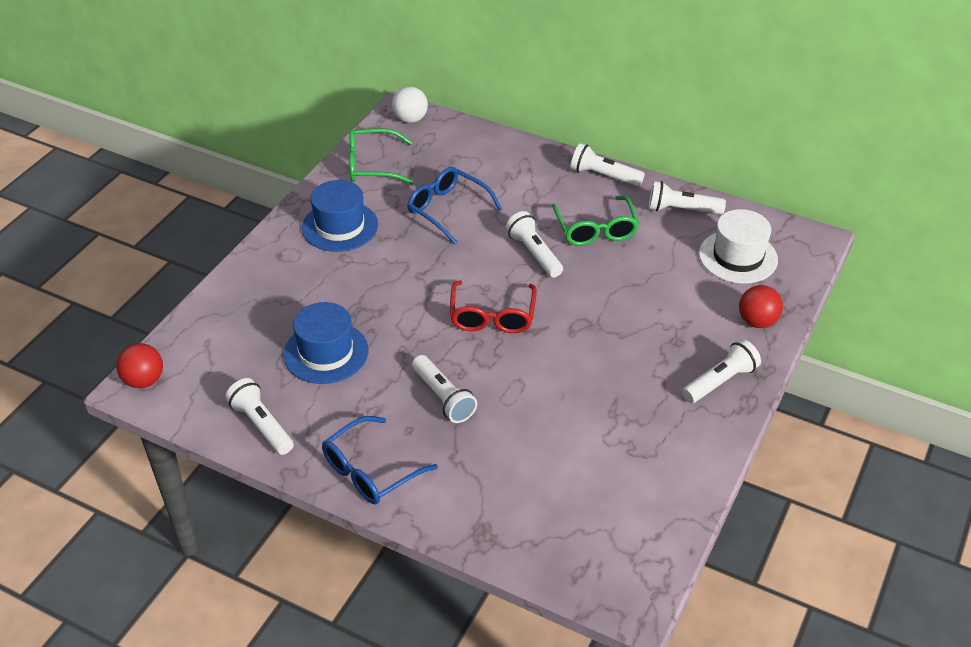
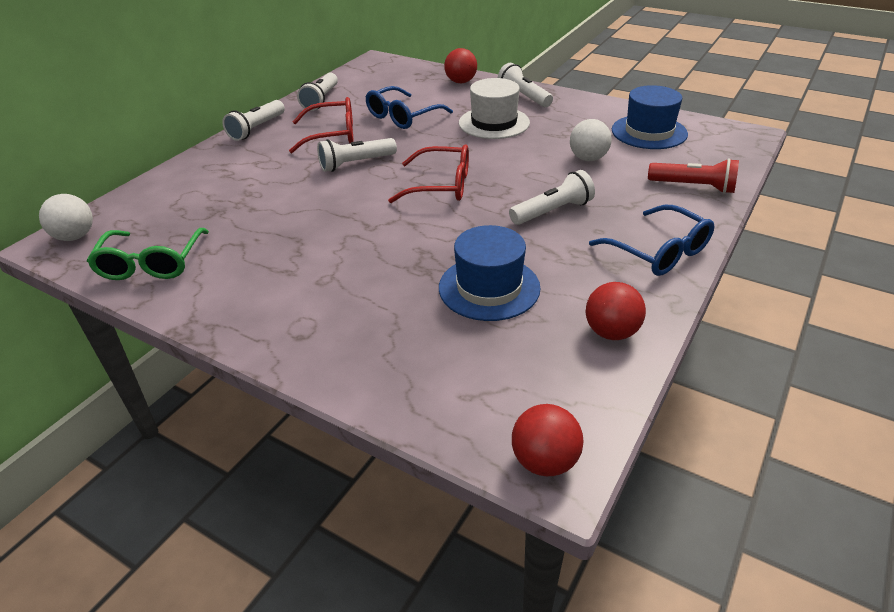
camera: 85 degrees left, 5 degrees down
(262, 425) = (611, 332): white flashlight -> red ball
(340, 226) = (262, 286): blue hat -> blue hat (649, 132)
(447, 209) = (266, 210): blue glasses -> blue glasses (402, 117)
(494, 519) = (694, 187): none -> red flashlight
(555, 433) = (588, 158): none -> white ball
(595, 230) = (332, 135): green glasses -> red glasses
(738, 257) = (387, 84): white hat -> white hat (494, 123)

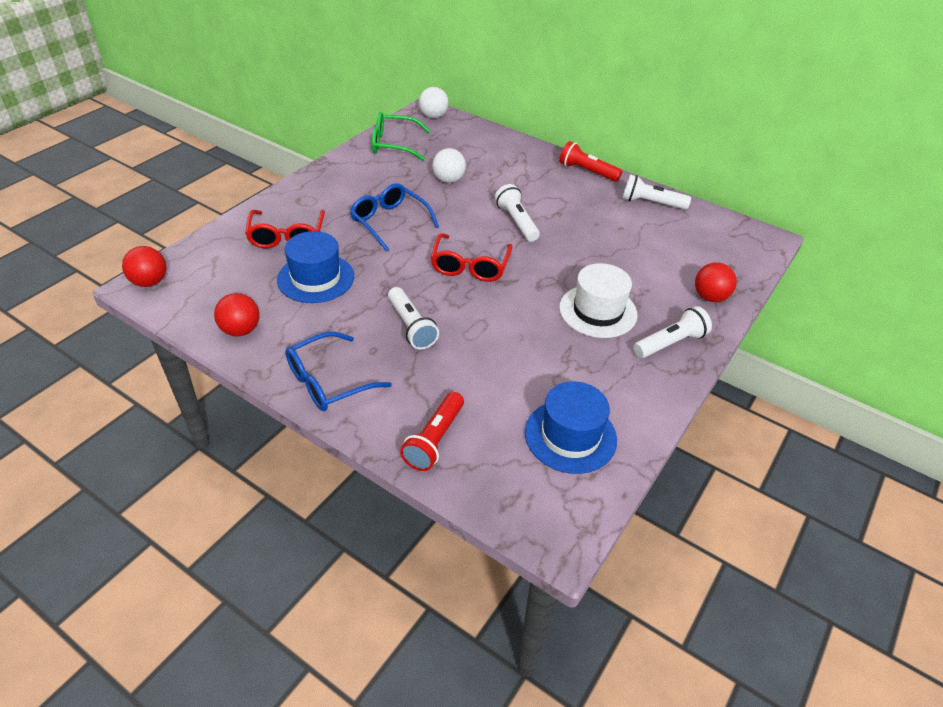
camera: 90 degrees right, 5 degrees up
(256, 129) = (587, 171): white flashlight -> red flashlight
(332, 135) = (573, 210): red glasses -> red glasses (287, 236)
(402, 117) = (612, 251): blue glasses -> blue glasses (389, 222)
(588, 158) = (509, 369): white ball -> white ball (448, 180)

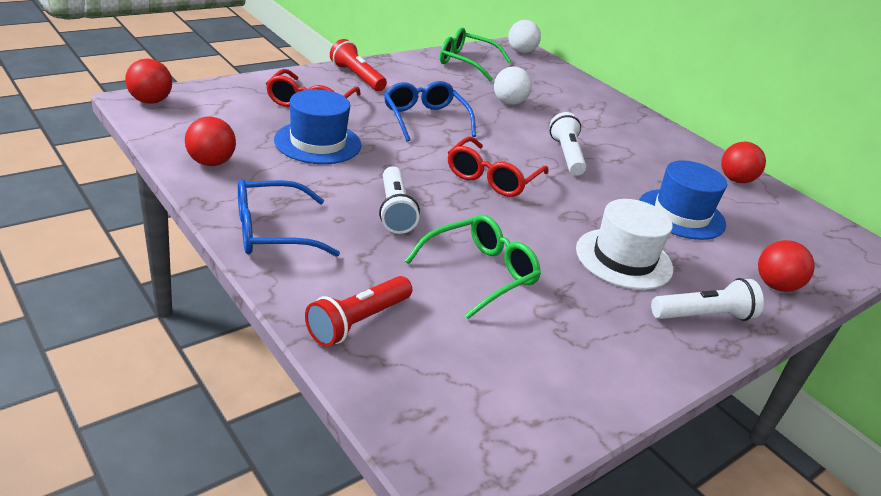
camera: 15 degrees right, 10 degrees down
(501, 363) = (480, 273): none -> green glasses
(570, 436) = (528, 371): blue hat -> blue hat (681, 214)
(587, 171) = (670, 134): red flashlight -> red flashlight (357, 77)
(651, 203) = (735, 180): white flashlight -> red ball

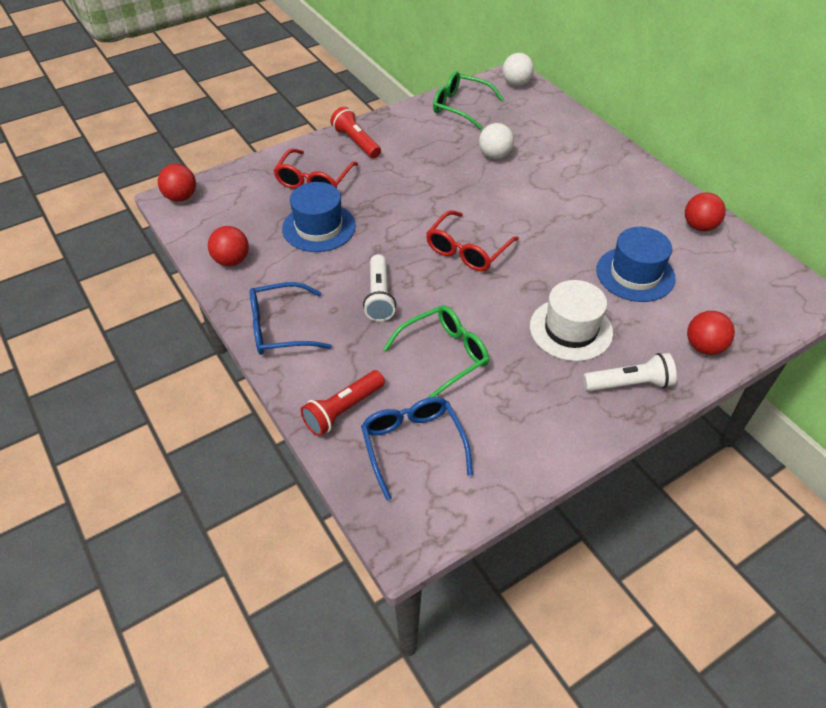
camera: 10 degrees right, 15 degrees up
(425, 119) = (414, 187): blue glasses -> blue glasses (413, 445)
(566, 155) = (539, 215): white flashlight -> none

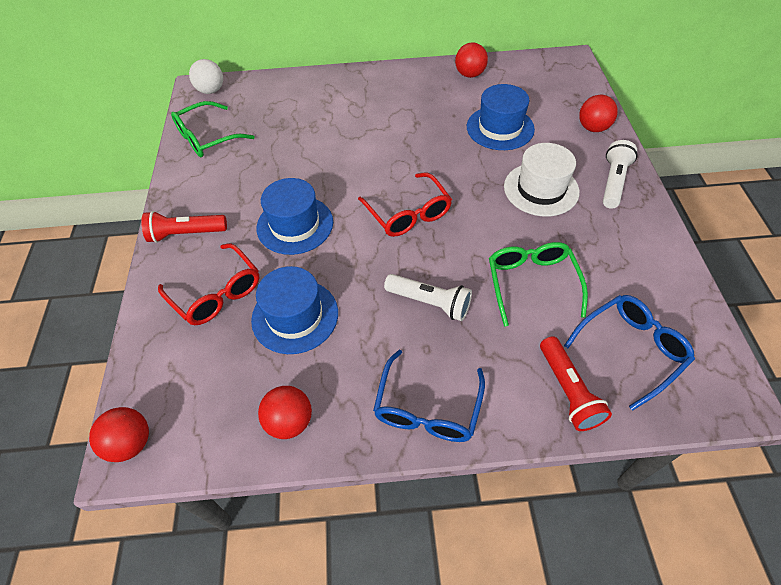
camera: 60 degrees left, 5 degrees up
(405, 191) = (295, 225): none -> blue hat
(413, 445) = (631, 350): blue glasses -> blue glasses turned 135 degrees clockwise
(494, 155) = (297, 144): white ball -> none

